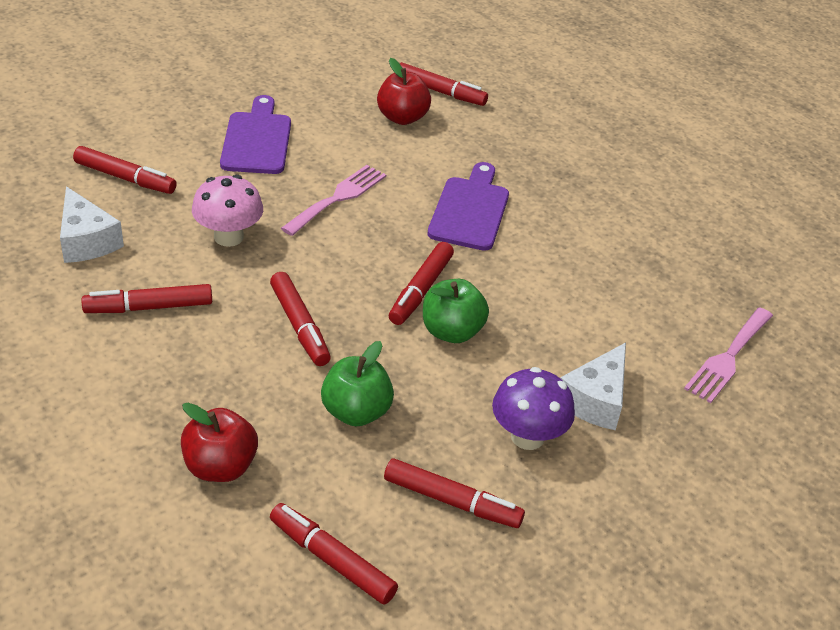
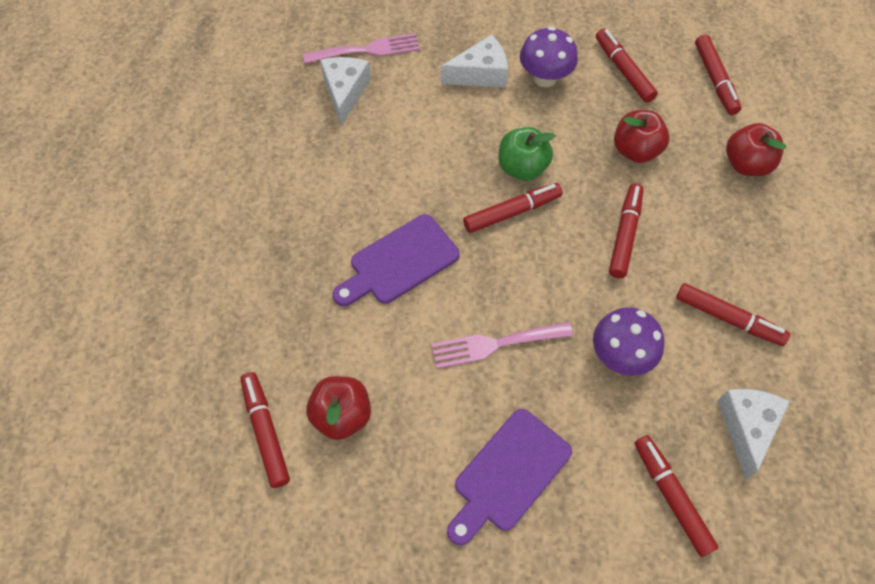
camera: 135 degrees left, 20 degrees up
(228, 237) = (620, 356): pink mushroom -> purple mushroom
(356, 412) = (636, 150): green apple -> red apple
(688, 307) = (345, 92): none -> white cheese

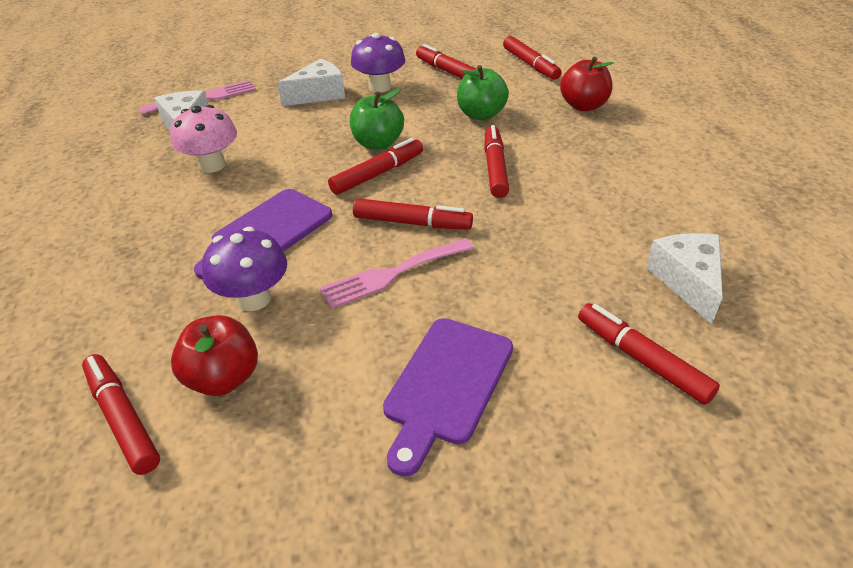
camera: 15 degrees left, 20 degrees down
(363, 157) = (212, 165): none -> pink mushroom
(620, 356) = (530, 254): purple mushroom -> purple mushroom (253, 299)
(636, 150) = (481, 114): red apple -> green apple
(728, 319) = (623, 205): red marker -> red marker (412, 223)

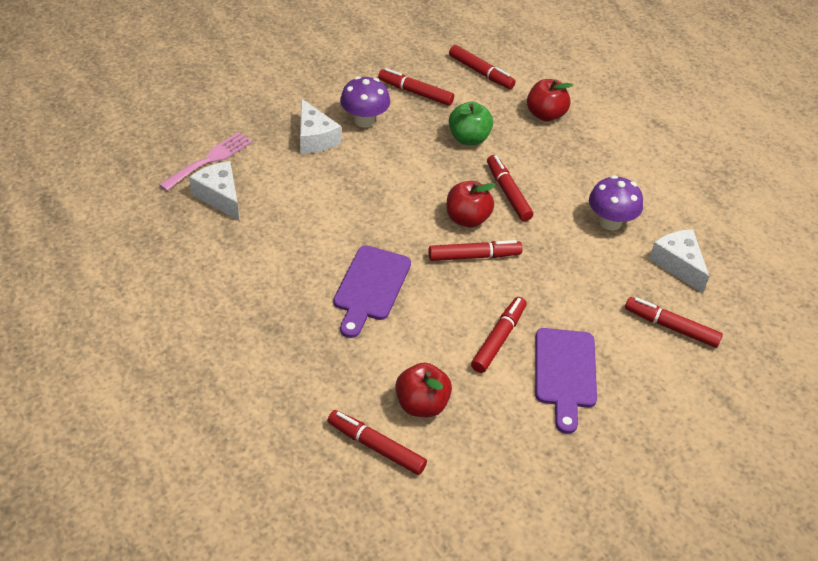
camera: 25 degrees left, 5 degrees up
(212, 165) = (277, 233): pink mushroom -> none
(253, 299) = (400, 344): purple mushroom -> purple mushroom (610, 222)
(318, 94) = (314, 138): white cheese -> white cheese turned 120 degrees clockwise
(378, 143) = (402, 185): green apple -> none
(378, 174) = (421, 216): red marker -> red marker (499, 339)
(391, 274) = (485, 302): pink fork -> none
(429, 185) = (467, 219): none -> red apple

